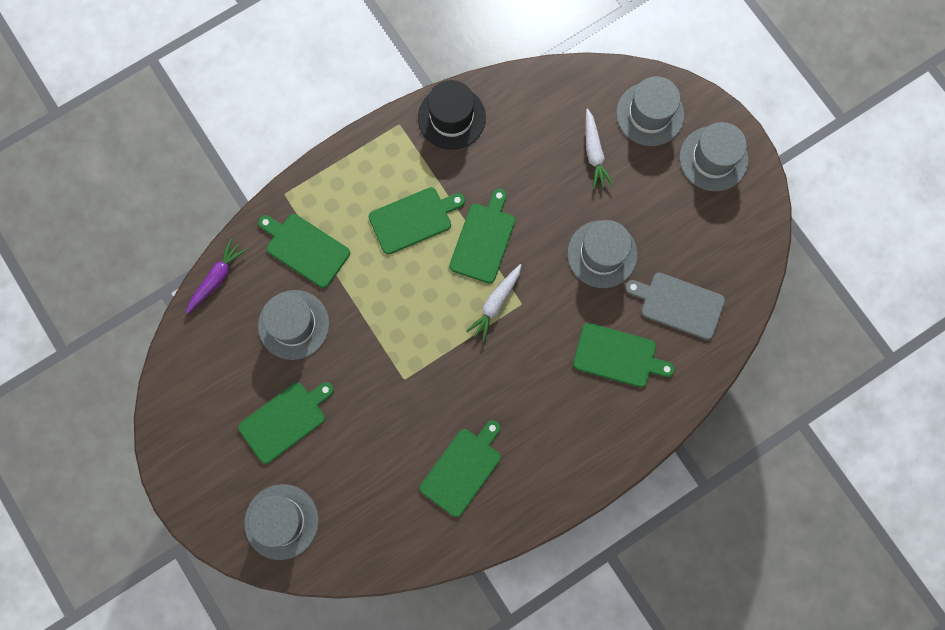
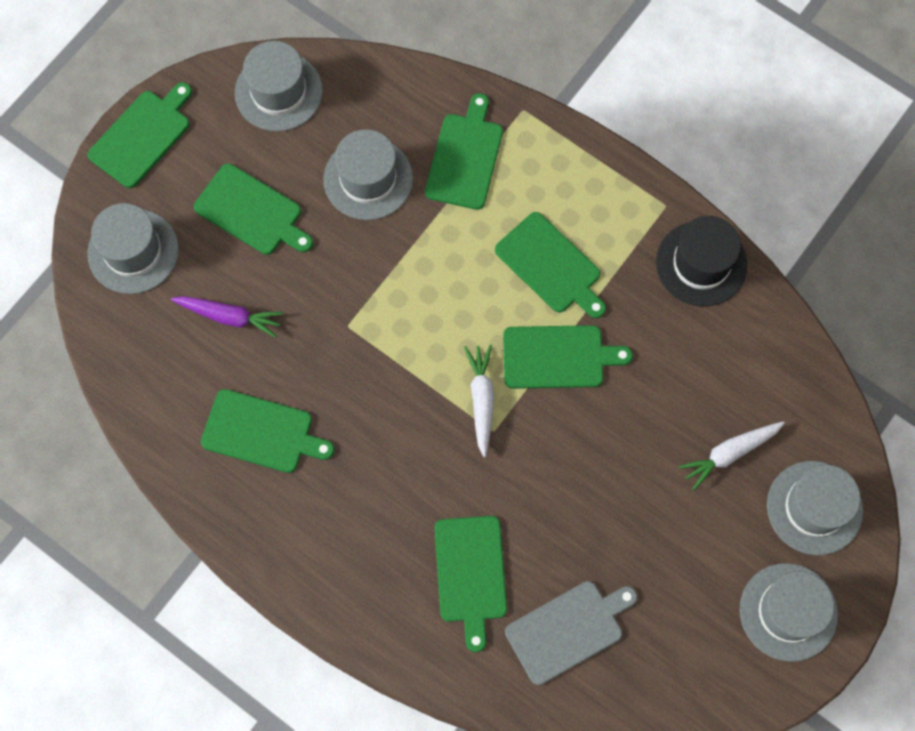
camera: 70 degrees right, 5 degrees down
(187, 484) = (142, 136): none -> green cutting board
(216, 278) = (392, 76): purple carrot -> purple carrot (230, 316)
(495, 304) = (481, 400): white carrot -> white carrot turned 75 degrees clockwise
(602, 254) = (597, 509): grey hat -> grey hat (278, 92)
(678, 304) = (568, 630): grey cutting board -> grey cutting board turned 60 degrees clockwise

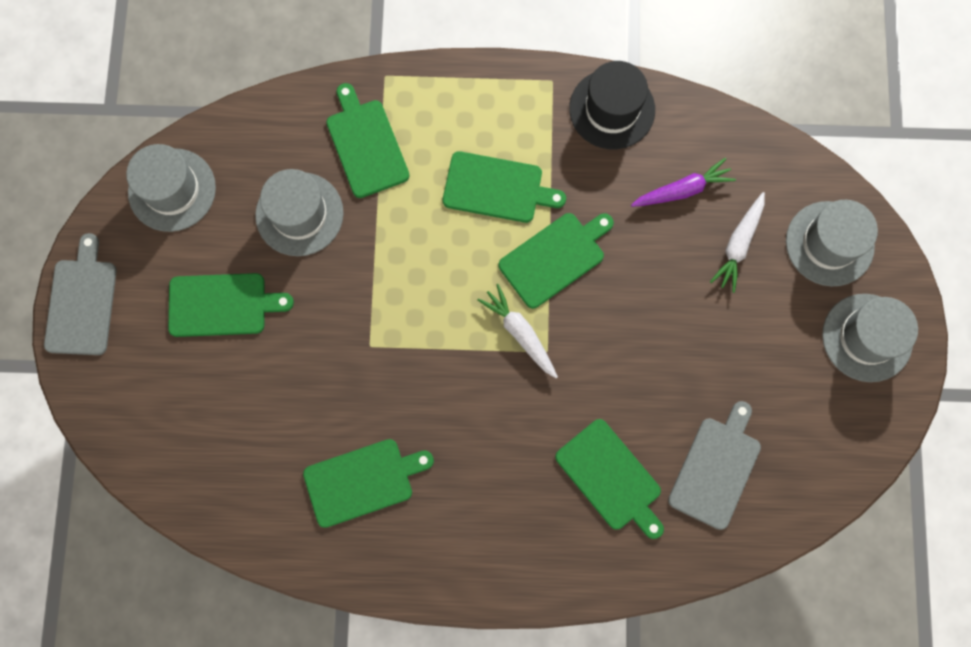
camera: 35 degrees left, 5 degrees up
(133, 251) = (145, 405): grey hat -> none
(142, 136) = (82, 302): green cutting board -> grey cutting board
(230, 316) = (267, 404): purple carrot -> purple carrot (682, 190)

